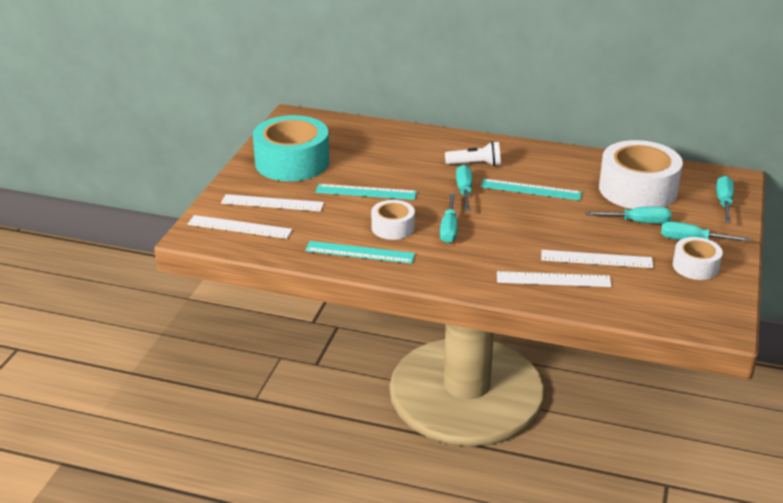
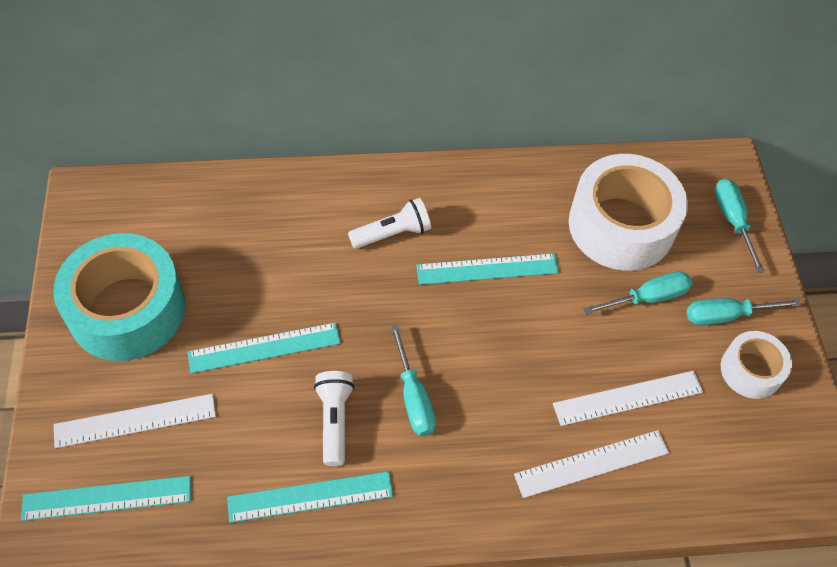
camera: 25 degrees left, 25 degrees up
(239, 227) = (107, 498): white ruler -> turquoise ruler
(393, 227) = (334, 420): white tape -> white flashlight
(464, 191) = (400, 300): turquoise screwdriver -> none

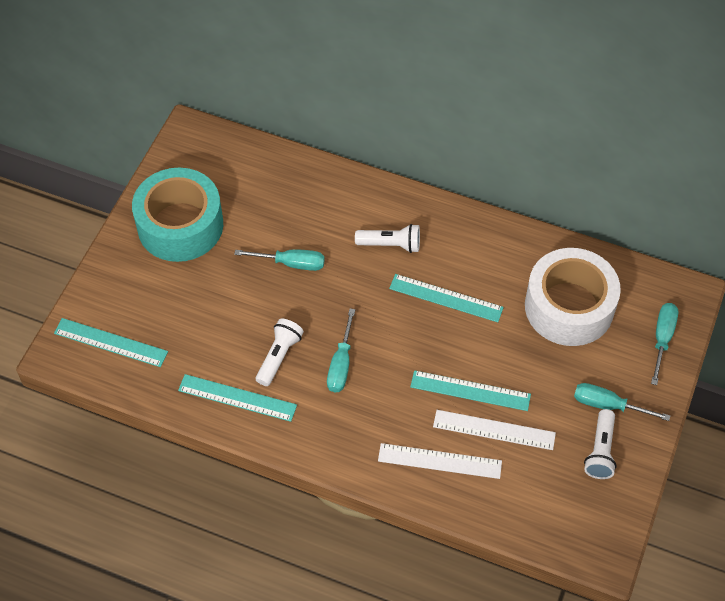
camera: 30 degrees right, 0 degrees up
(135, 421) = (150, 301): white ruler -> none
(264, 347) = (258, 288): turquoise ruler -> turquoise ruler (470, 390)
(648, 297) = (555, 368): turquoise screwdriver -> turquoise screwdriver (292, 263)
(751, 370) = (600, 451): white tape -> white flashlight

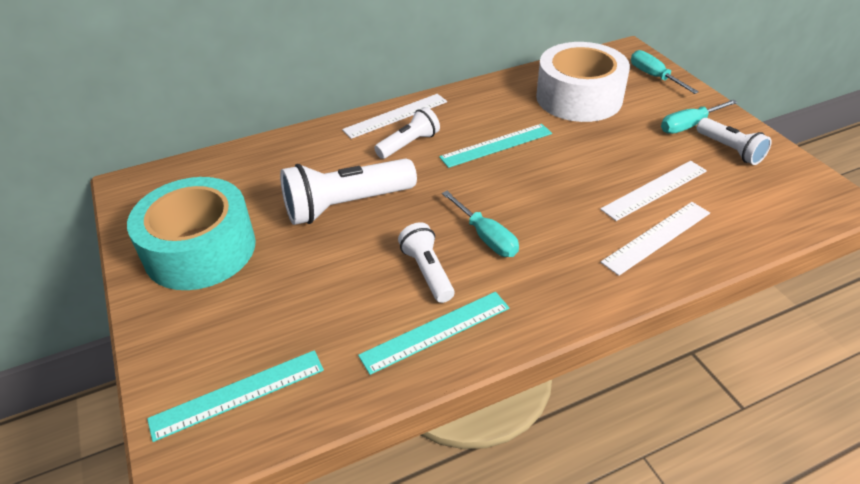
camera: 45 degrees left, 15 degrees down
(292, 263) = (346, 205): turquoise screwdriver -> white flashlight
(415, 208) = (396, 116): none -> white ruler
(470, 390) = (601, 181): turquoise ruler -> none

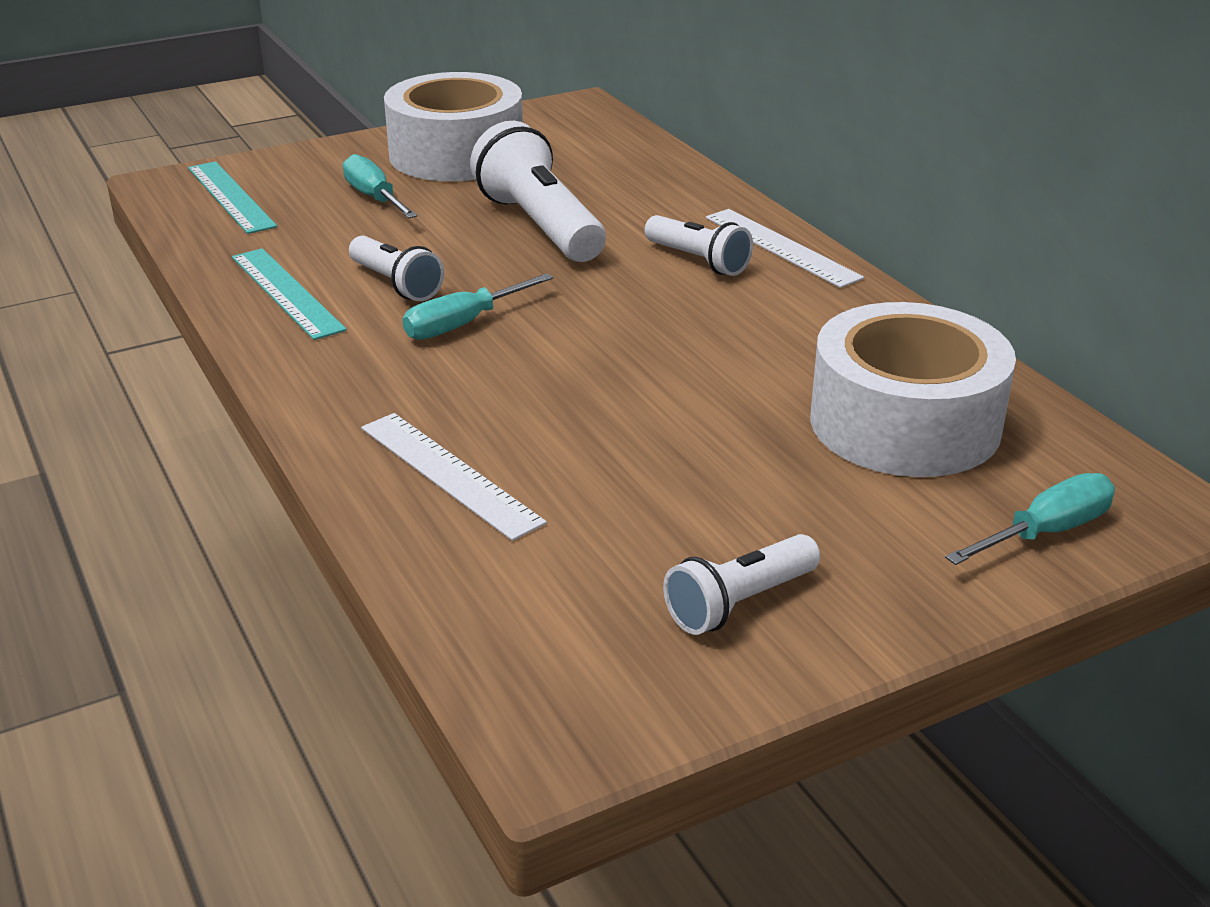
camera: 85 degrees right, 10 degrees down
(200, 249) = (456, 154): turquoise tape -> white tape
(427, 271) = (396, 284): white flashlight -> white flashlight turned 75 degrees clockwise
(496, 145) = (709, 333): turquoise ruler -> none
(655, 190) = (585, 486): white ruler -> none
(688, 125) = (829, 556): turquoise screwdriver -> turquoise screwdriver (374, 197)

